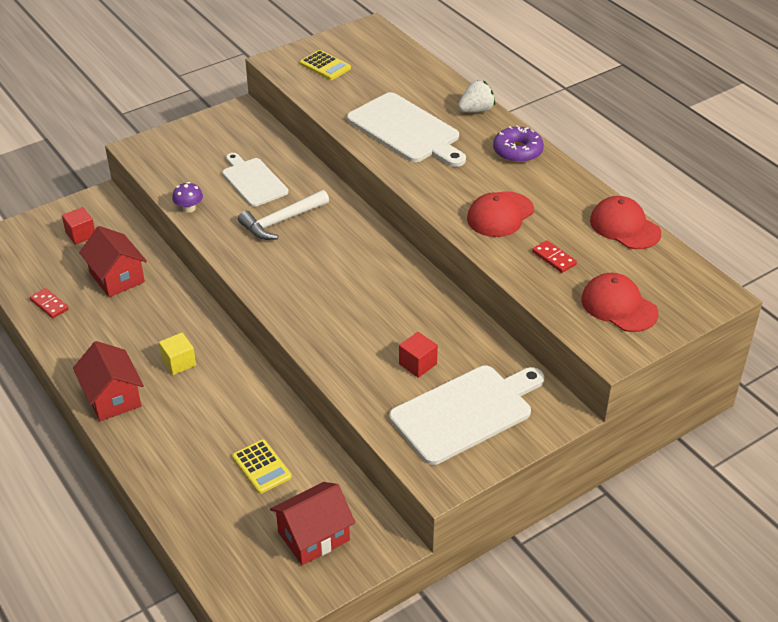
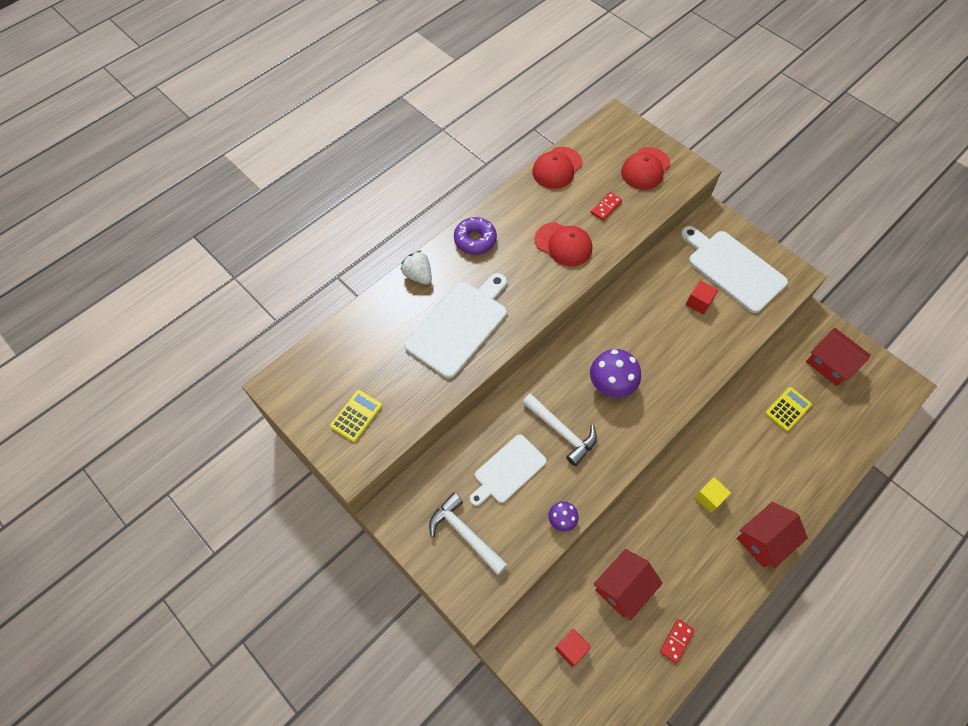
camera: 100 degrees left, 20 degrees up
(203, 149) = (465, 534): none -> white hammer
(325, 266) = (611, 384): none -> purple mushroom

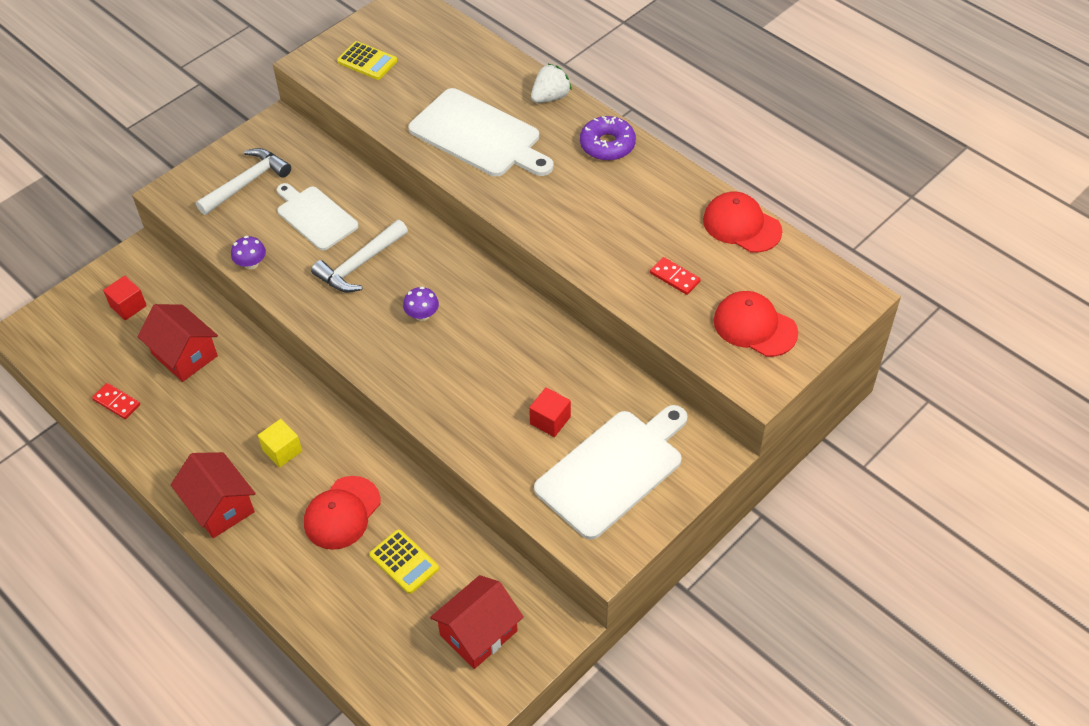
camera: 90 degrees right, 10 degrees down
(563, 244) = (606, 231): red cap -> red cap (342, 513)
(611, 384) = (422, 315): purple mushroom -> purple mushroom, size x0.55

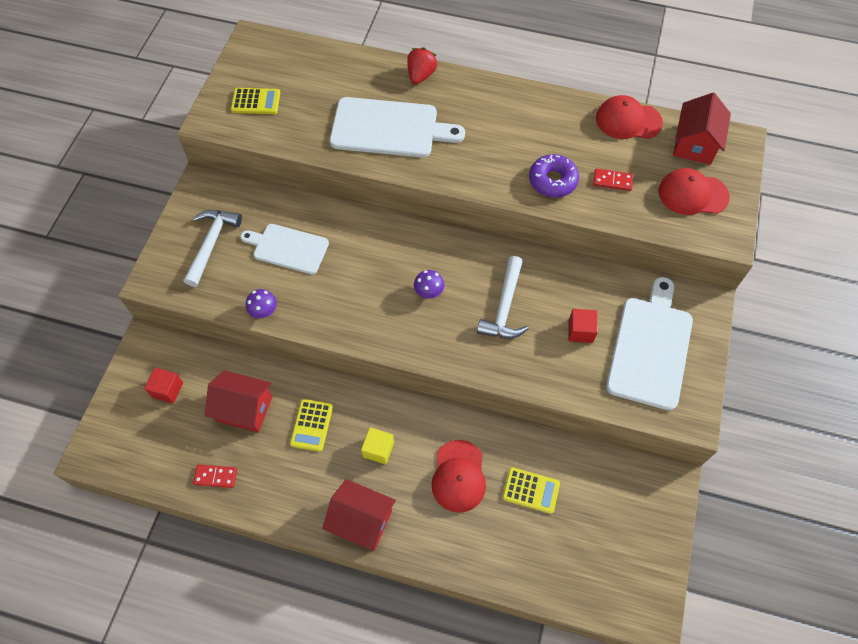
camera: 30 degrees left, 10 degrees up
(235, 399) = (312, 425): none -> yellow calculator
(360, 264) = (351, 272): white hammer -> white hammer (504, 307)
(478, 633) = (621, 517): red house -> red house (694, 144)
(550, 97) = (421, 75): white strawberry -> red strawberry
(607, 145) = (490, 97): purple donut -> purple donut (552, 181)

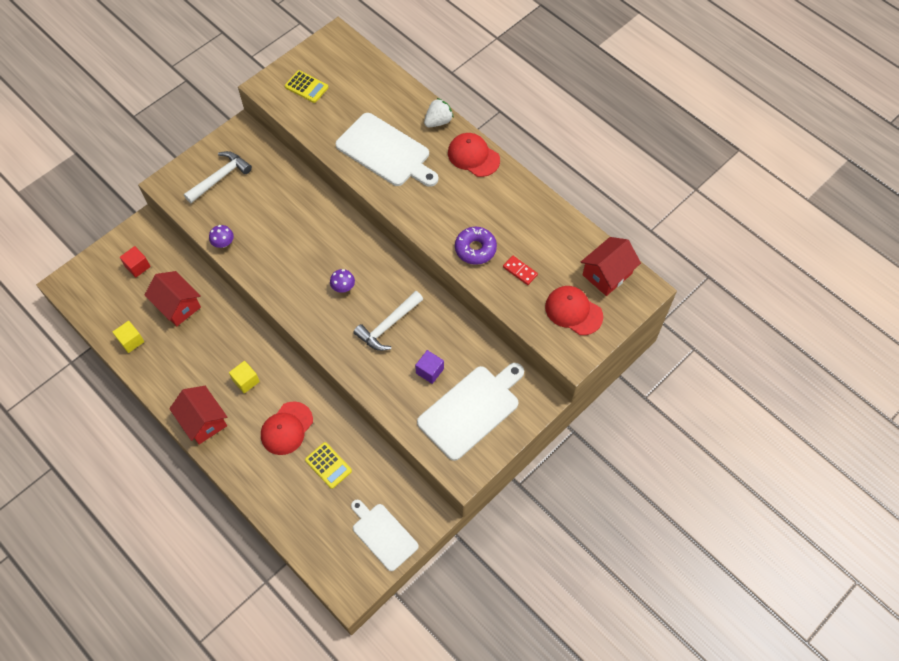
camera: 30 degrees right, 0 degrees up
(215, 476) = (131, 341): red domino -> yellow cube
(288, 248) = (268, 206): white cutting board -> white cutting board (383, 535)
(312, 425) = (213, 340): yellow calculator -> none
(421, 75) = (438, 121): red strawberry -> white strawberry
(580, 331) = (429, 371): red cube -> purple cube
(628, 120) = (569, 231): red cap -> red cap (473, 156)

